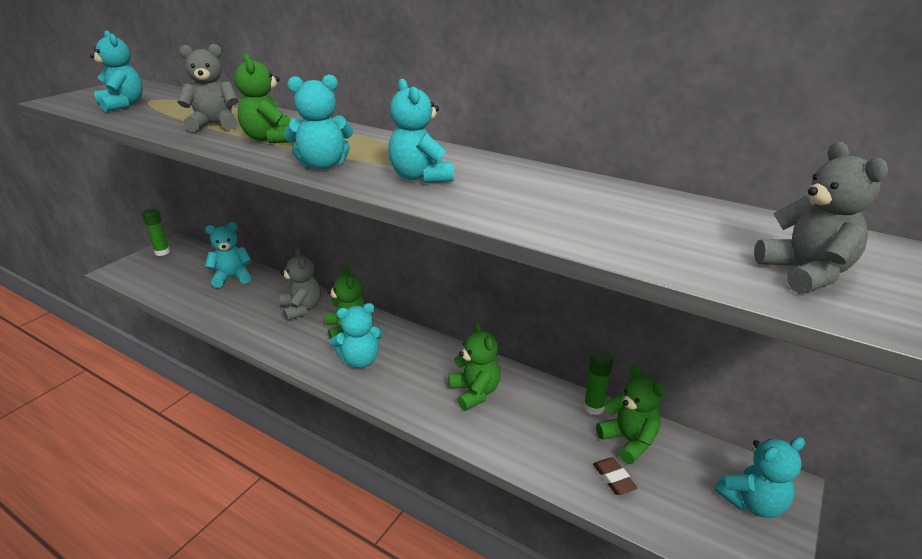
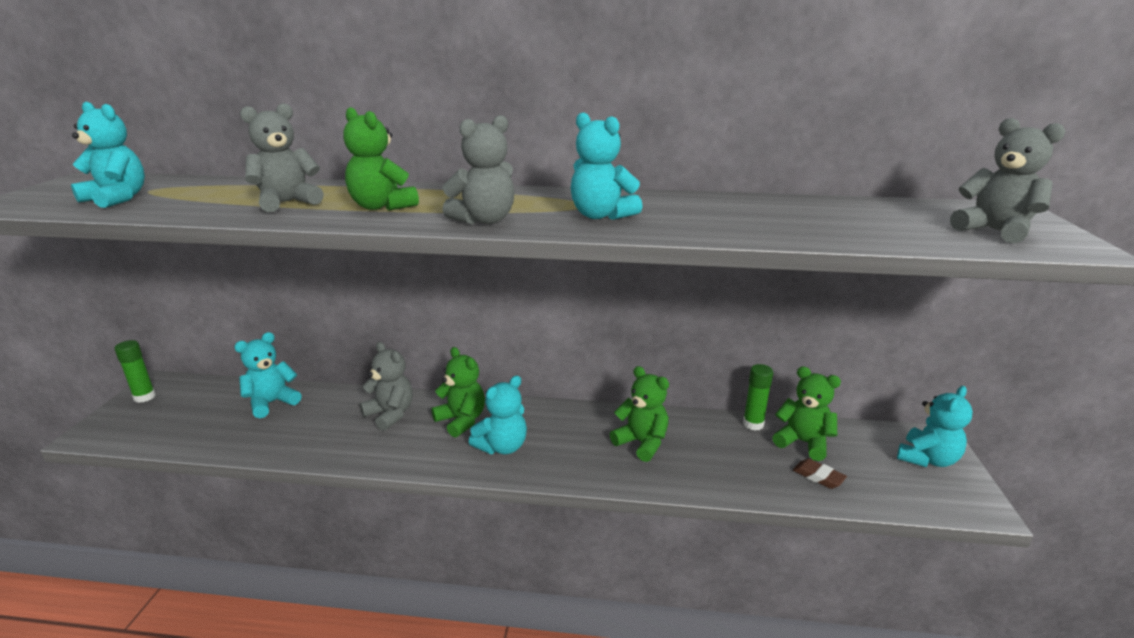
camera: 25 degrees left, 5 degrees down
(323, 165) = (484, 220): turquoise teddy bear -> grey teddy bear

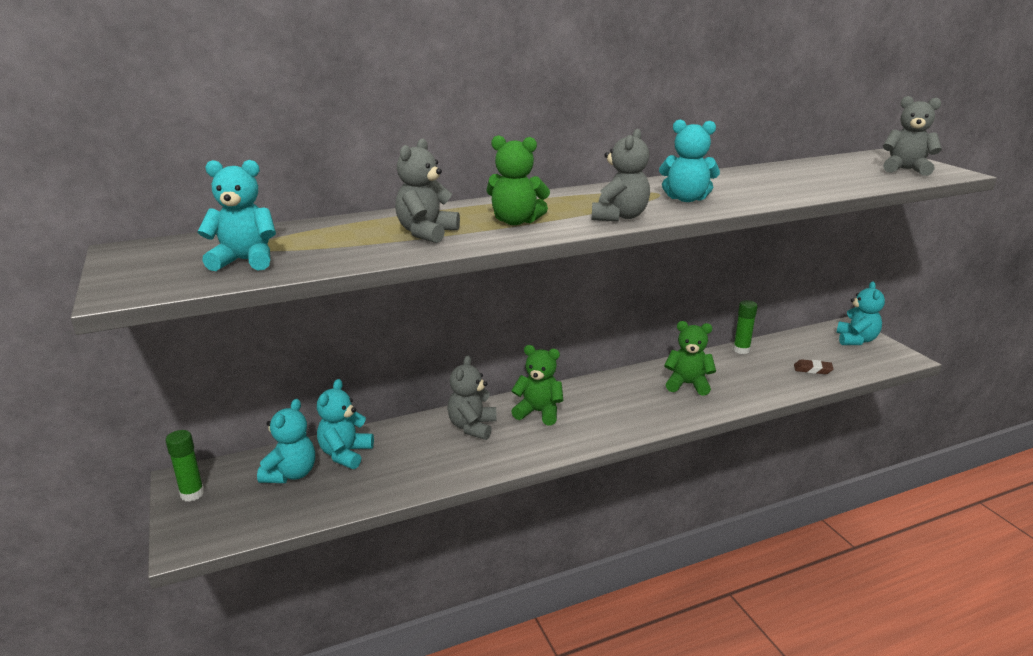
camera: 30 degrees left, 0 degrees up
(390, 414) = (472, 427): grey teddy bear -> grey teddy bear turned 90 degrees counterclockwise
(502, 447) = (595, 419): turquoise teddy bear -> turquoise teddy bear (291, 474)
(803, 442) = (782, 352): green teddy bear -> none

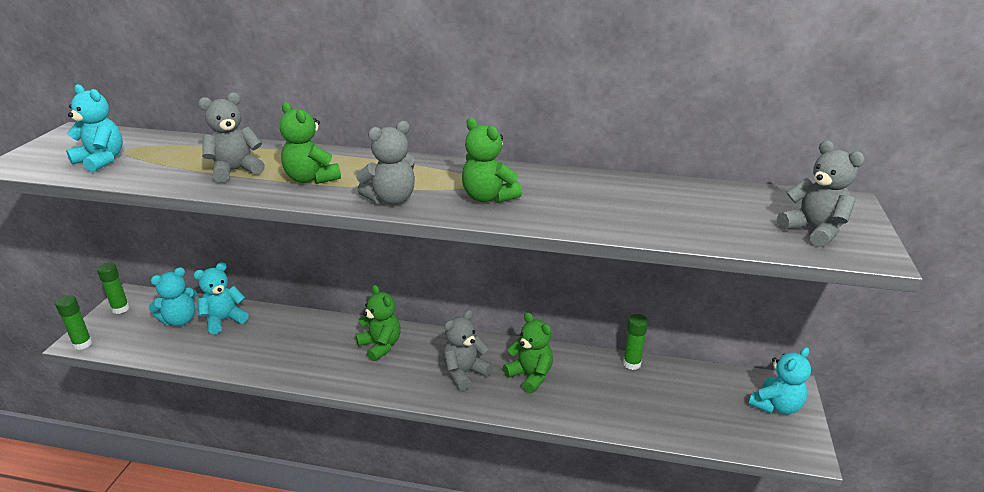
camera: 35 degrees right, 5 degrees up
(196, 544) = (82, 344): none -> green glue stick
(472, 427) = (321, 336): grey teddy bear -> grey teddy bear (464, 373)
(686, 199) = (488, 197): turquoise teddy bear -> green teddy bear
(812, 369) = (674, 416): brown eraser -> none

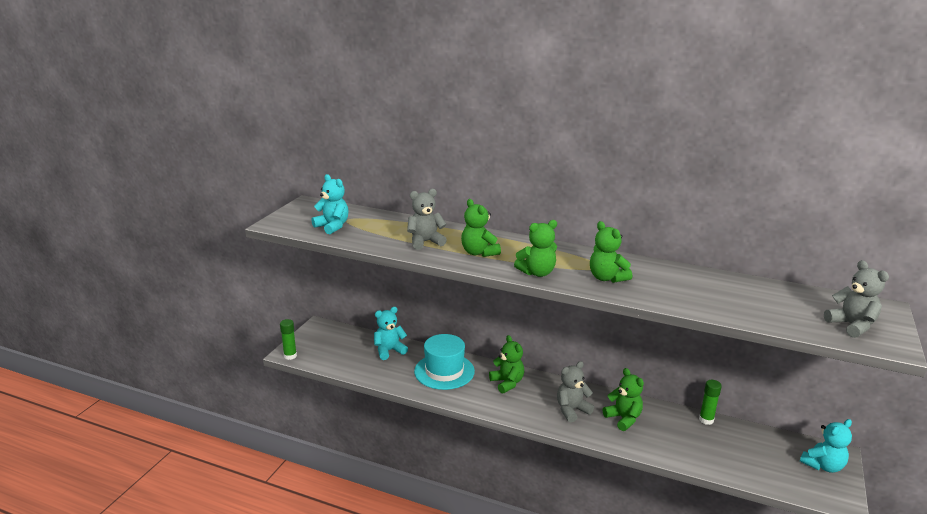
camera: 10 degrees right, 5 degrees down
(120, 309) = (313, 334): green glue stick -> none
(180, 320) = (357, 347): turquoise teddy bear -> none
(297, 340) = (444, 371): none -> turquoise hat
(391, 199) = (537, 273): grey teddy bear -> green teddy bear

